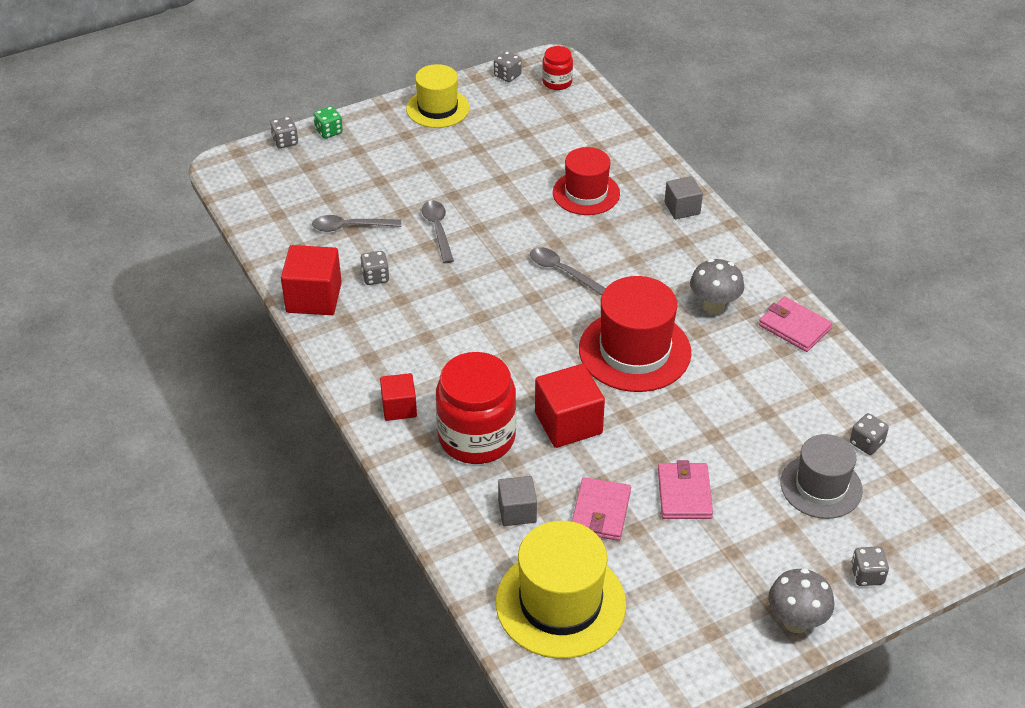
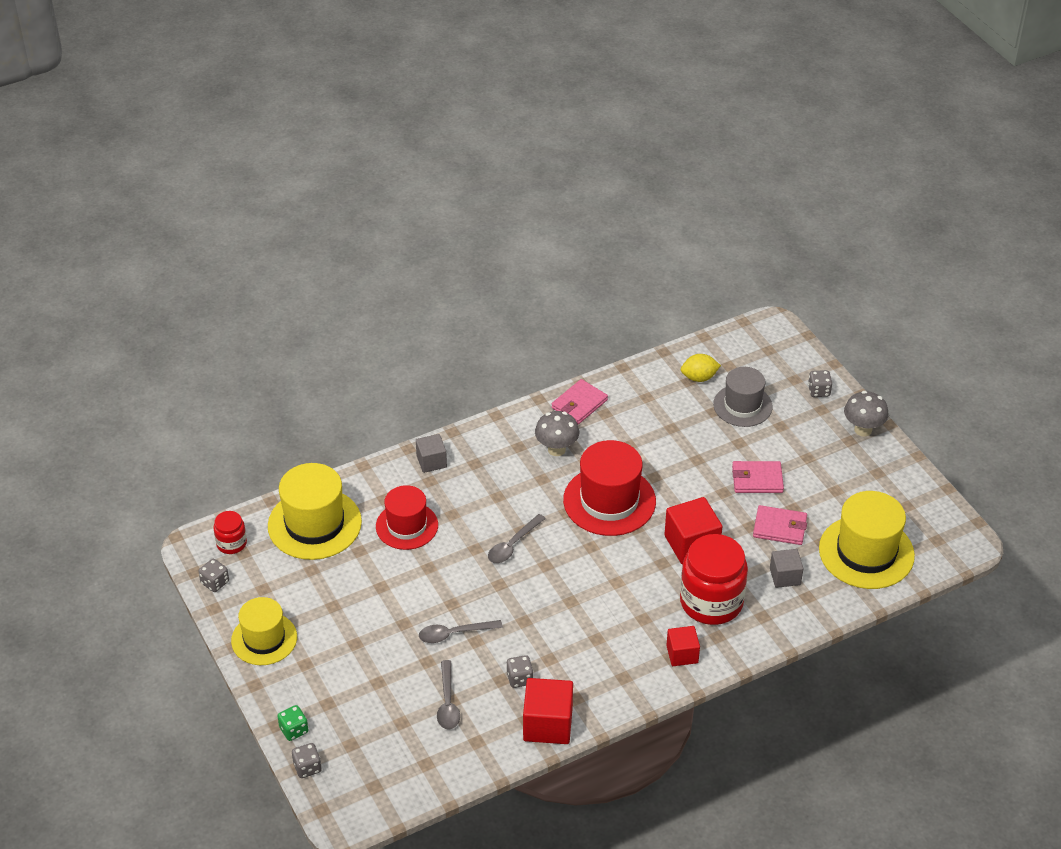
camera: 90 degrees left, 0 degrees up
(585, 131) = (314, 524): none -> yellow hat
(866, 443) = (699, 377): grey dice -> yellow lemon

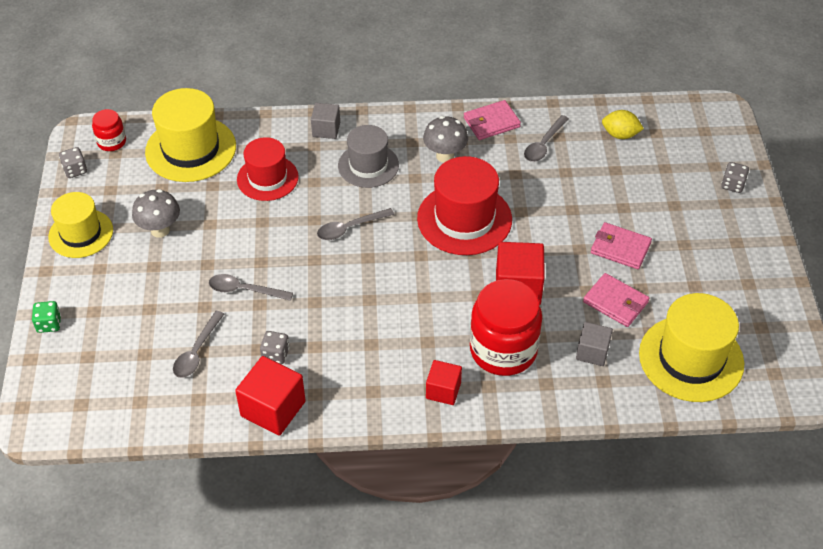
camera: 25 degrees right, 5 degrees up
(307, 767) = (37, 363): grey dice -> none
(638, 409) = (544, 144): none -> grey spoon
(742, 405) = (647, 174): grey hat -> grey hat (368, 165)
(863, 430) = (757, 236): grey mushroom -> grey mushroom (160, 230)

